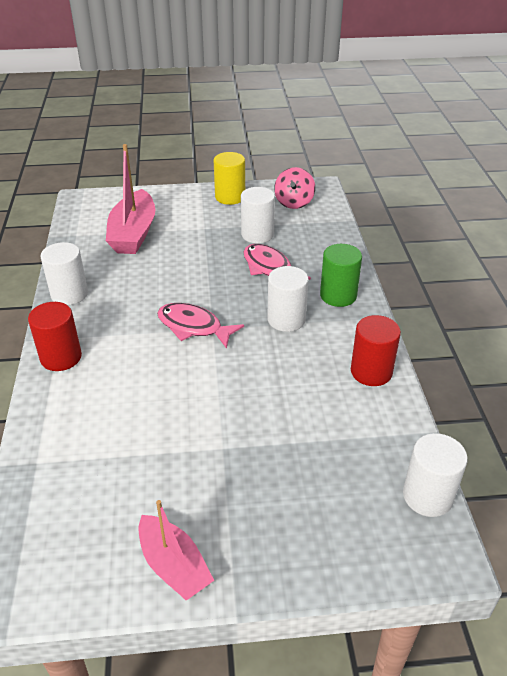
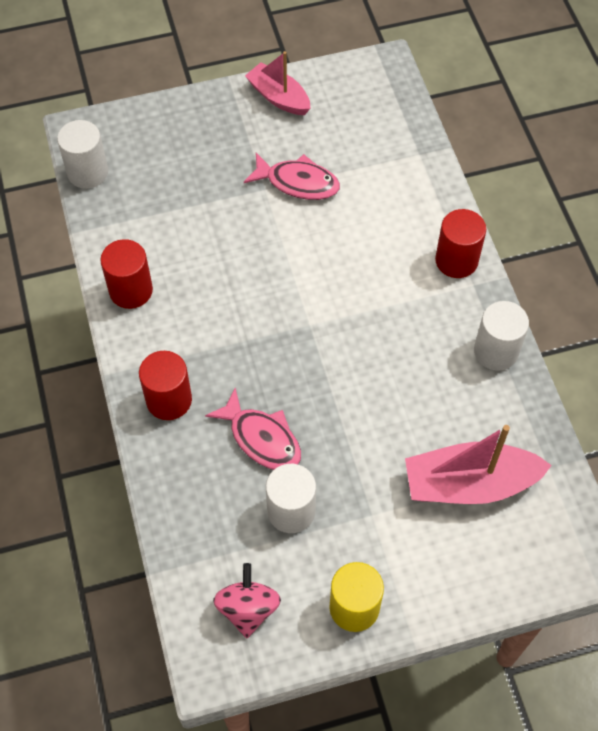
camera: 170 degrees right, 20 degrees up
(133, 233) = (469, 484): pink boat -> pink boat turned 90 degrees counterclockwise
(193, 327) = (331, 323): pink fish -> pink fish (298, 182)
(286, 319) = (228, 350): white cylinder -> none
(338, 295) = (169, 400): green cylinder -> red cylinder

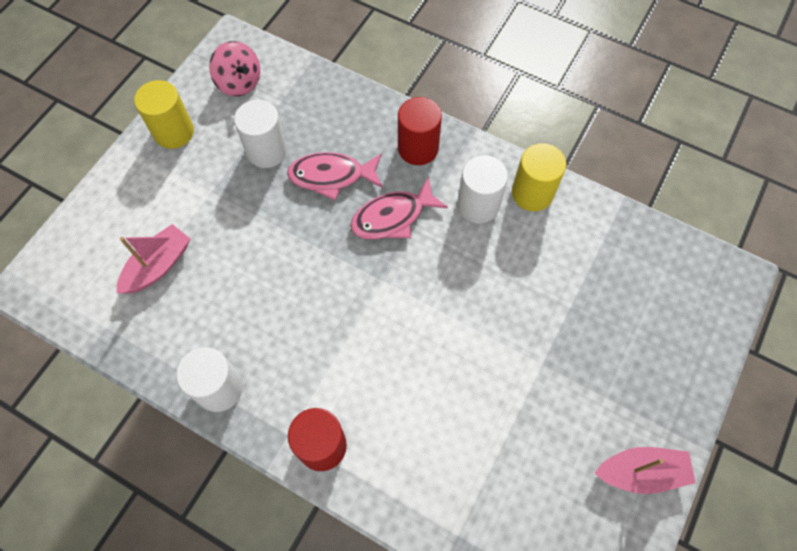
camera: 135 degrees right, 5 degrees up
(87, 172) = (680, 249): white cylinder -> white cylinder (478, 205)
(131, 290) = (532, 193): red cylinder -> yellow cylinder
(298, 182) = (524, 396): pink fish -> pink fish (392, 217)
(469, 484) = (158, 266): pink boat -> pink boat, size x0.65

